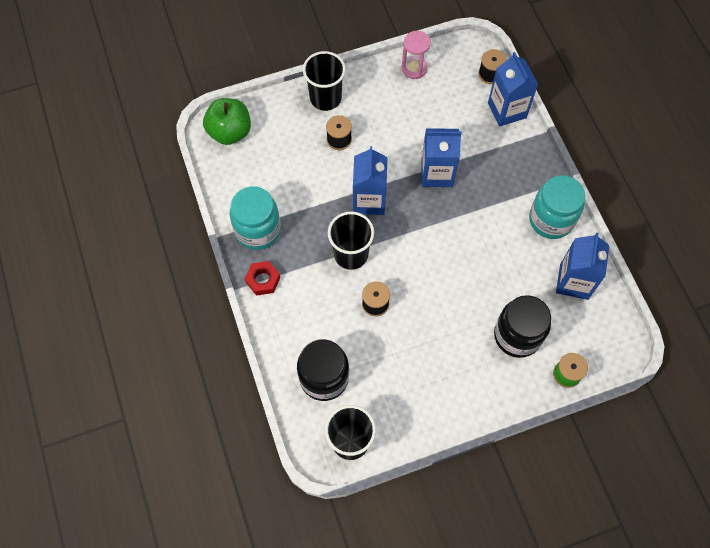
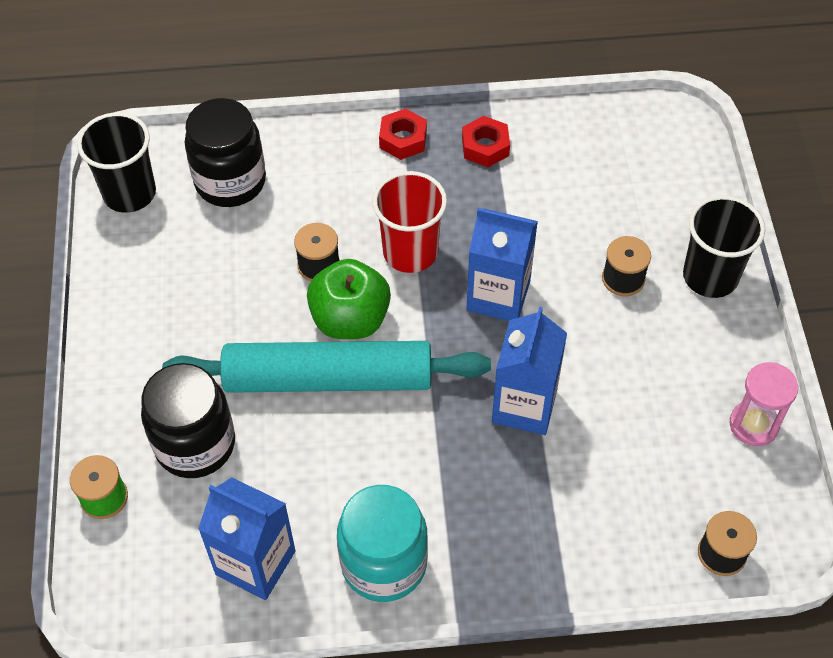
camera: 105 degrees right, 10 degrees down
(230, 132) = (667, 140): green apple -> green apple (350, 319)
(258, 230) = (485, 147): turquoise jar -> red nut
(351, 254) = (410, 252): black cup -> red cup
(451, 276) = (328, 378): none -> turquoise rolling pin
(507, 110) = (632, 559): blue carton -> none

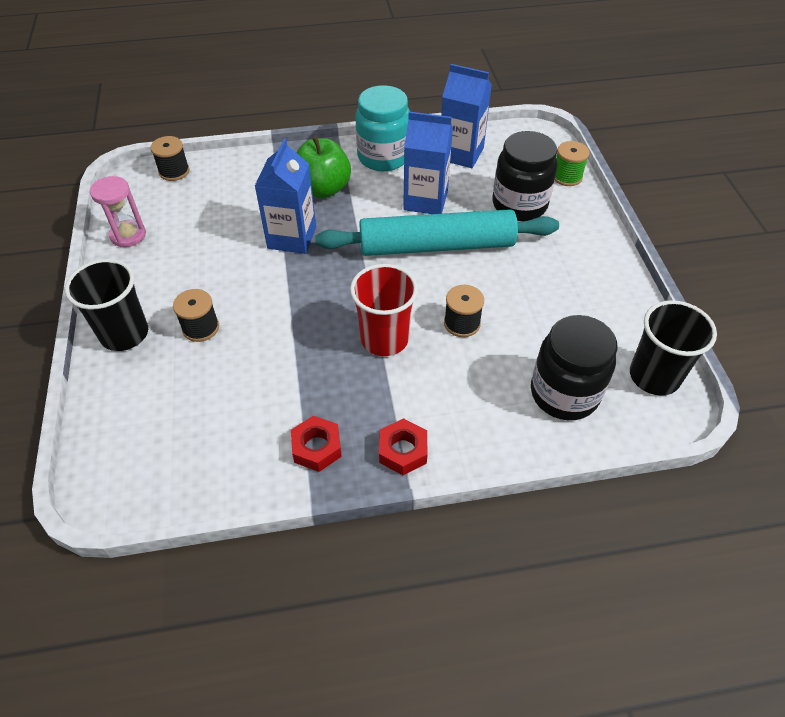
camera: 175 degrees right, 5 degrees down
(350, 319) = (427, 284): green apple -> green apple (323, 189)
(498, 296) = (308, 308): blue carton -> blue carton (425, 200)

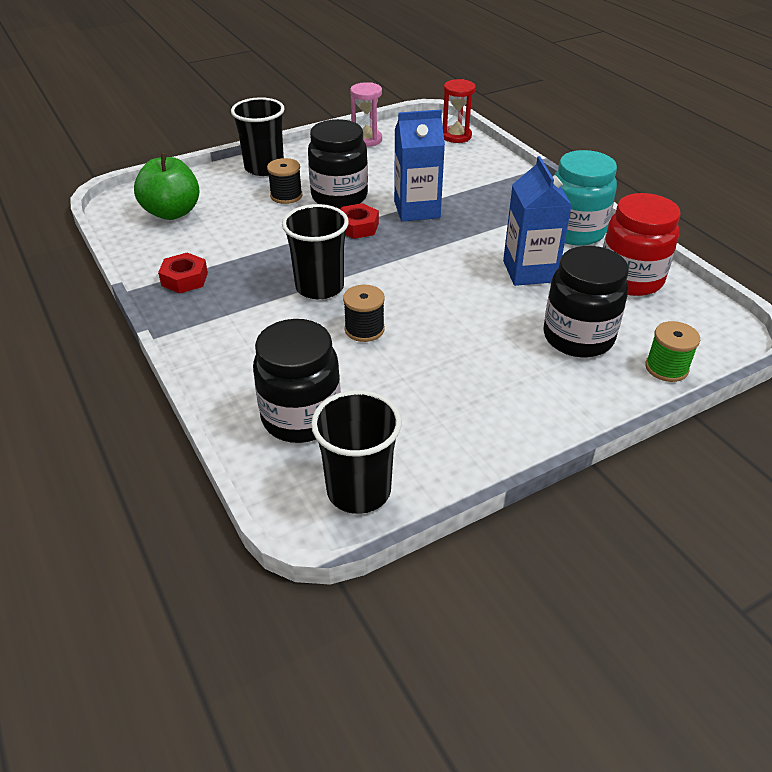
camera: 70 degrees right, 10 degrees down
(174, 171) = (456, 136): black spool -> red hourglass
(232, 286) = (339, 197): none -> black jar
(323, 189) = (495, 209): green apple -> green apple (172, 212)
(384, 339) = (319, 287): red cup -> black cup
(403, 451) = (194, 324): red nut -> red nut (358, 227)
(436, 246) = (465, 292): turquoise rolling pin -> none
(461, 154) = (630, 279): blue carton -> red jar

